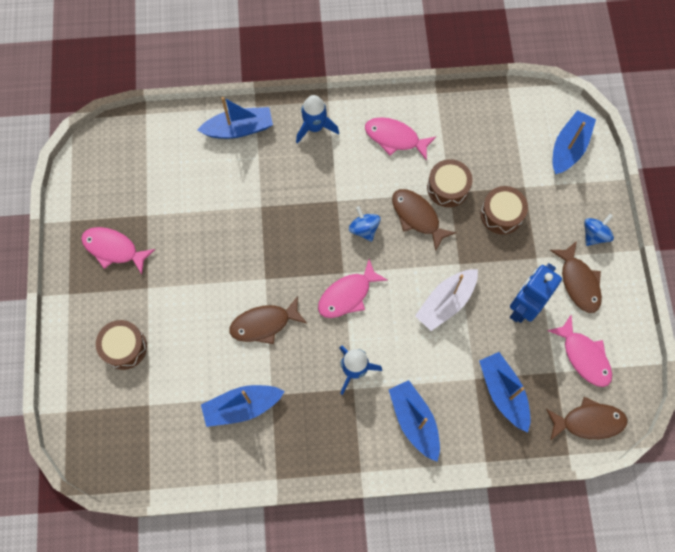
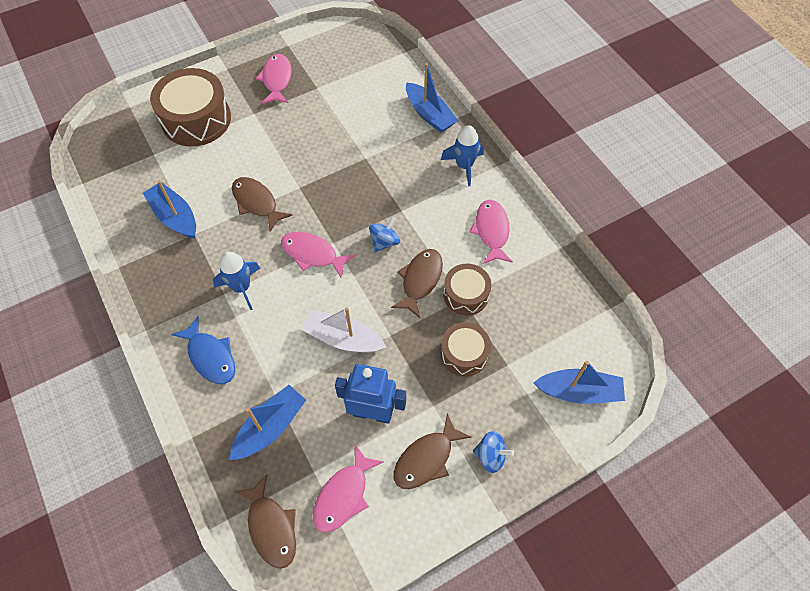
camera: 65 degrees right, 10 degrees down
(124, 347) = (196, 119): brown drum -> brown drum, size x1.75
(414, 421) = (210, 356): blue boat -> blue fish

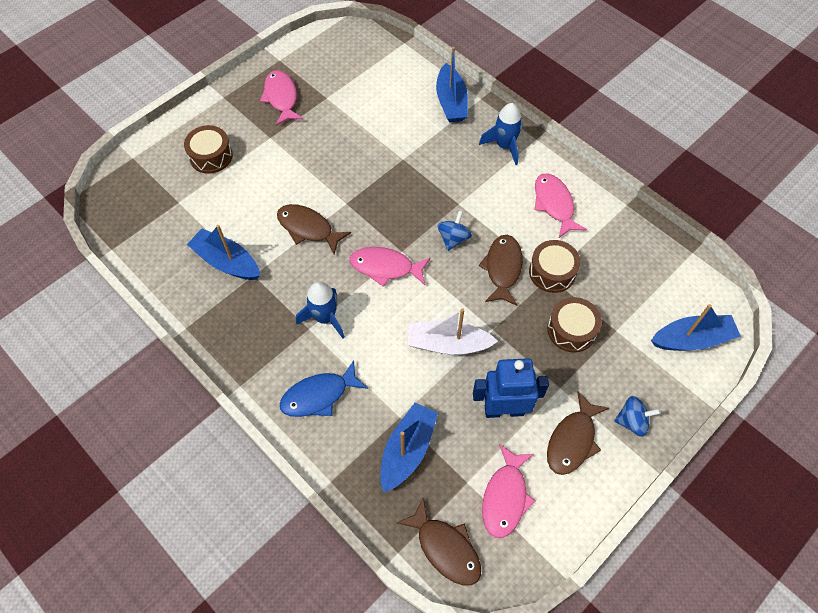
camera: 15 degrees left, 0 degrees up
(196, 119) = (211, 156): brown drum -> brown drum, size x0.57
(210, 356) = (319, 395): blue fish -> blue fish turned 120 degrees clockwise
(429, 114) = (451, 102): blue boat -> blue boat turned 45 degrees clockwise

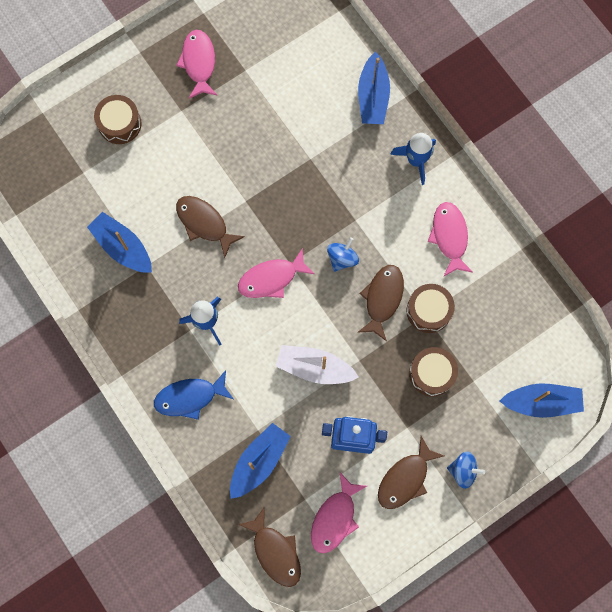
camera: 10 degrees right, 15 degrees up
(385, 267) = (271, 278): pink fish -> pink fish turned 45 degrees counterclockwise

